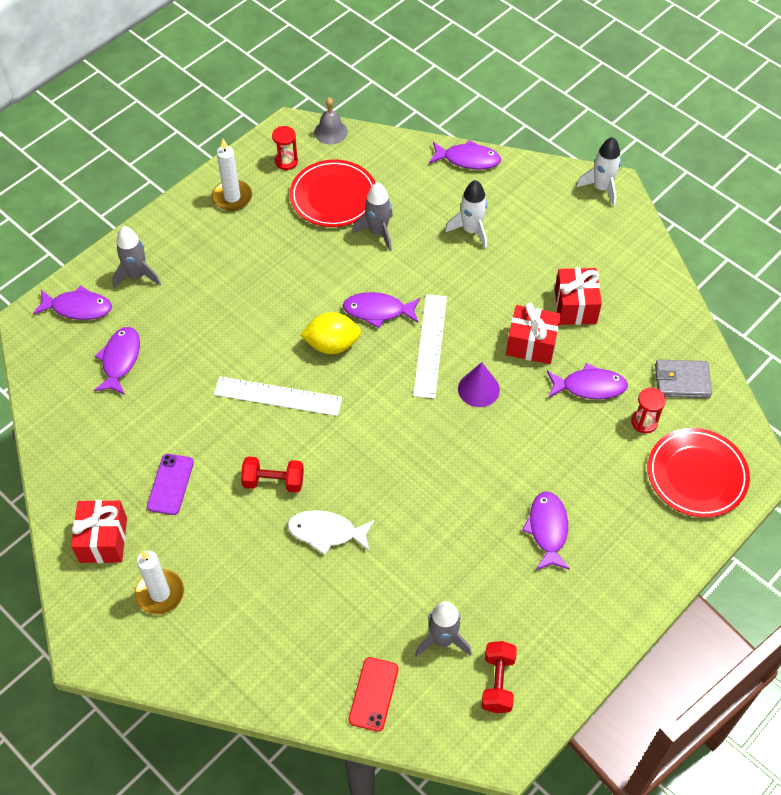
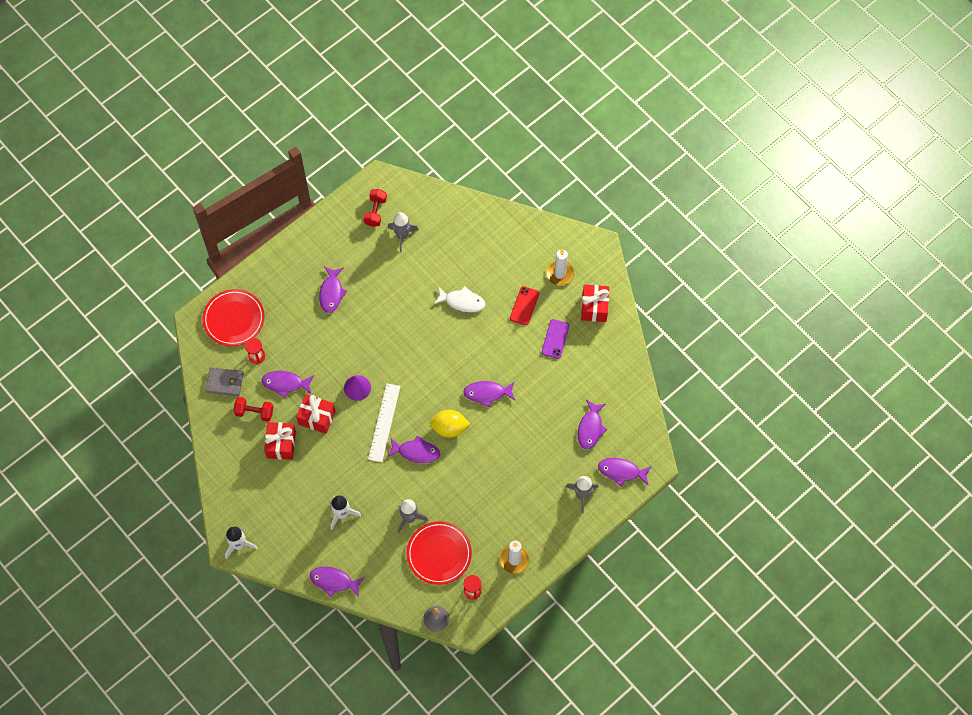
camera: 175 degrees left, 10 degrees up
(273, 482) = (492, 335): red dumbbell -> red dumbbell (254, 412)
(278, 396) = (487, 393): white ruler -> purple fish
(373, 694) = (443, 211): red phone -> red phone (524, 306)

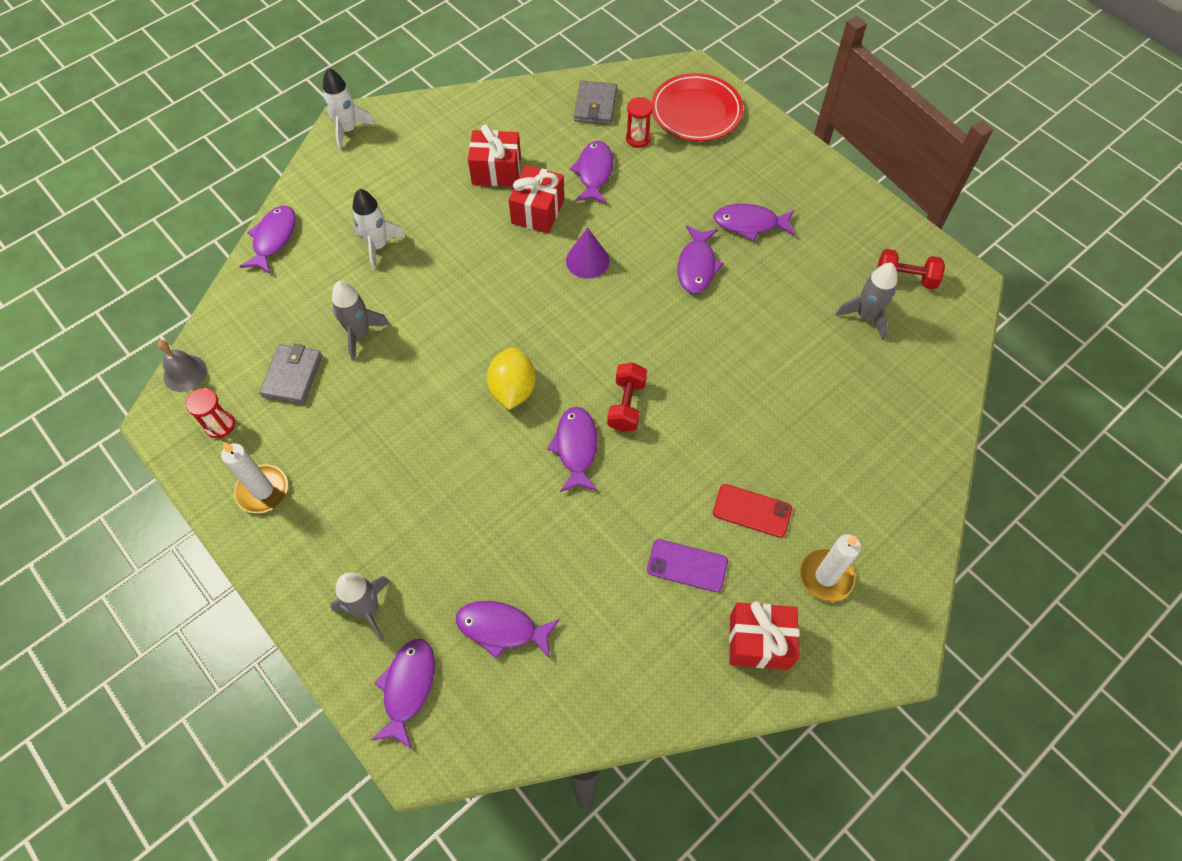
camera: 90 degrees right, 5 degrees down
(254, 412) = (548, 139): red dumbbell -> red dumbbell (626, 405)
(384, 422) = (527, 297): white ruler -> none
(416, 452) = (473, 342): purple fish -> purple fish (697, 266)
(439, 554) = (292, 376): red plate -> grey wallet
(462, 301) = (751, 408): white fish -> none

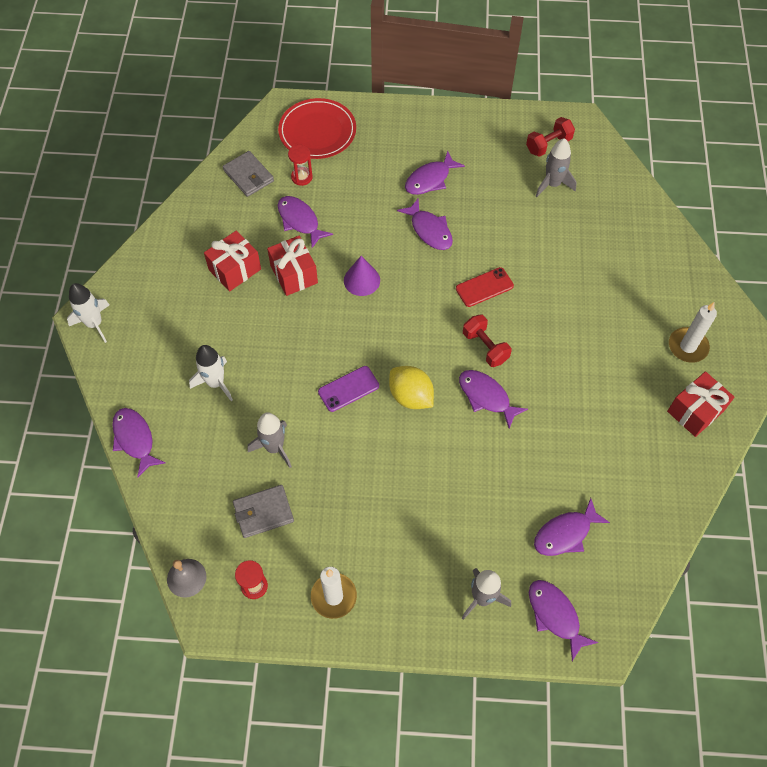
camera: 45 degrees left, 0 degrees up
(292, 376) = (263, 512): grey wallet -> grey wallet turned 75 degrees counterclockwise
(687, 565) = (617, 406): purple phone -> purple phone (348, 389)
(752, 511) = (616, 346): red phone -> red phone (484, 287)

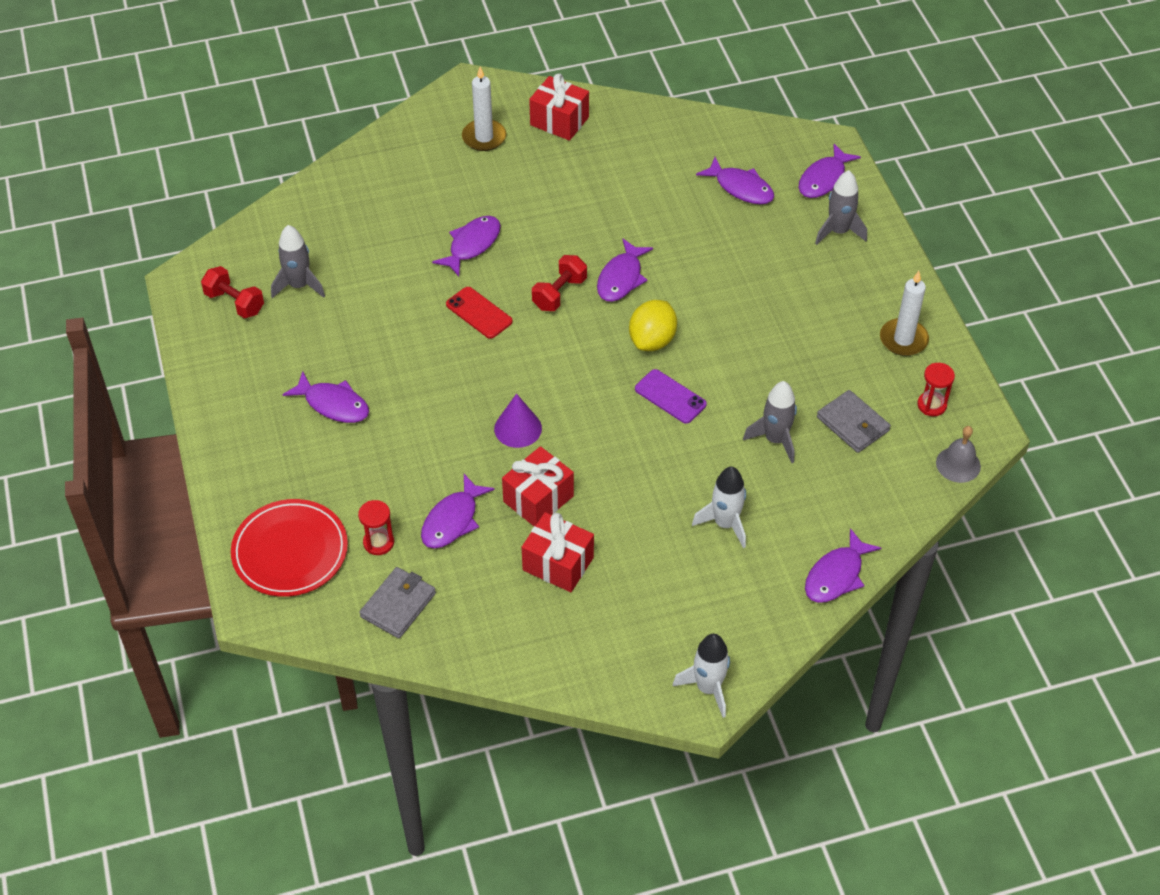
camera: 110 degrees left, 10 degrees down
(429, 230) = (415, 384): purple fish -> purple fish (472, 245)

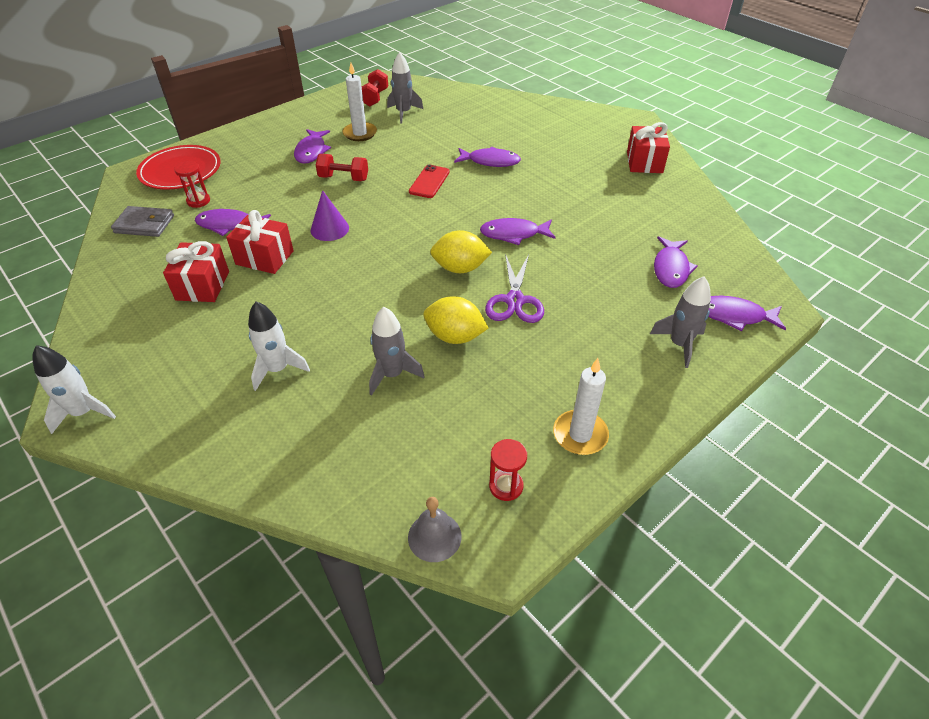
camera: 65 degrees right, 5 degrees down
(484, 137) = (595, 138): white candle -> white candle (360, 133)
(559, 293) = (474, 210): red dumbbell -> red dumbbell (344, 178)
(670, 397) = (405, 295): purple phone -> none
(723, 317) = (515, 300): none -> purple scissors
(749, 378) = (455, 336): none -> yellow lemon
(836, 575) = (240, 469): purple fish -> none
(852, 424) = (442, 426): grey wallet -> none

